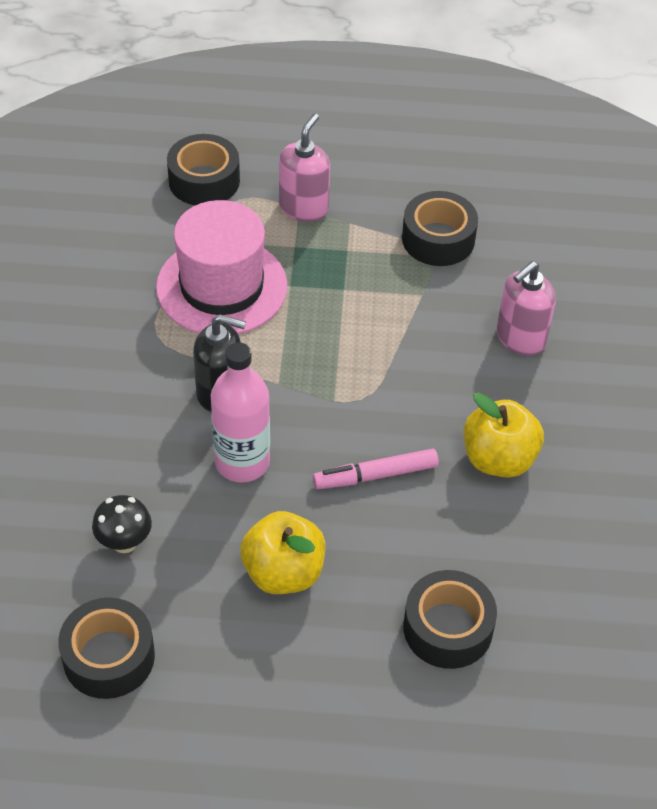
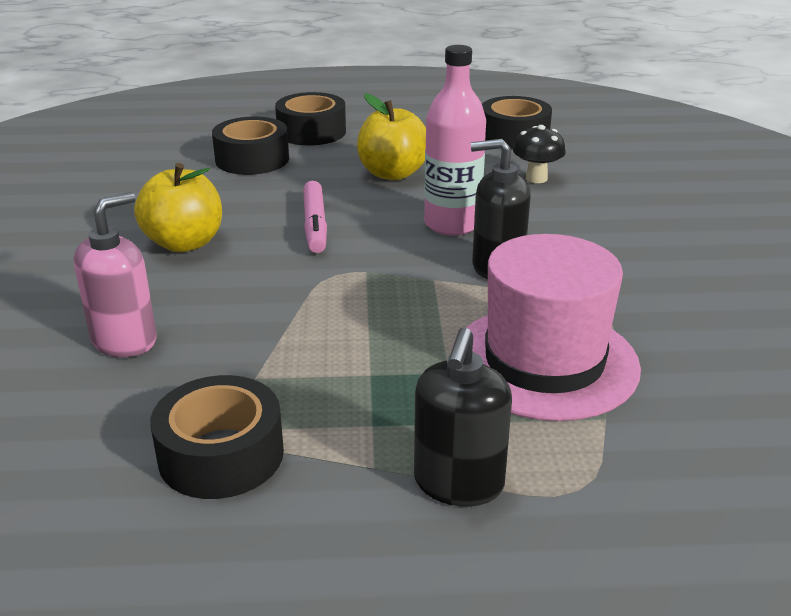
camera: 175 degrees right, 20 degrees down
(204, 181) = (657, 514): black tape -> black tape (311, 132)
(304, 208) = (458, 483): pink soap dispenser -> black soap dispenser
(375, 476) = (315, 225): pink marker -> pink marker turned 105 degrees clockwise

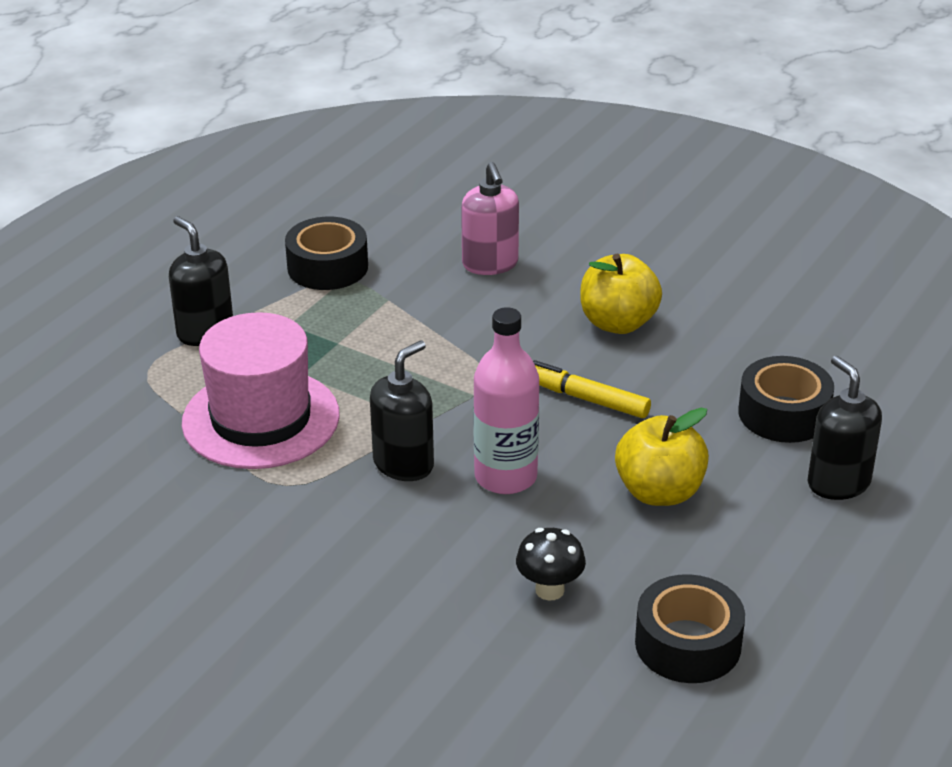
camera: 125 degrees right, 5 degrees up
(311, 132) = (838, 483): black tape -> black soap dispenser
(315, 225) = (585, 398): pink marker -> yellow marker

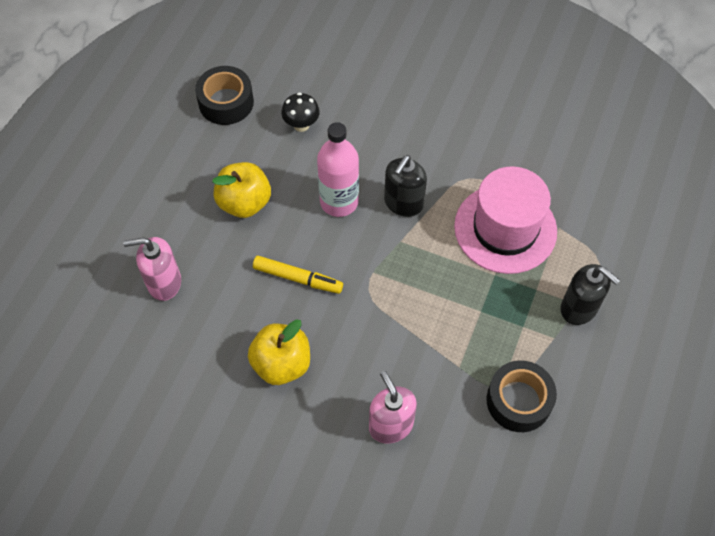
camera: 170 degrees right, 25 degrees up
(783, 413) = (164, 283): black tape -> pink soap dispenser
(838, 483) = (134, 225): black soap dispenser -> none

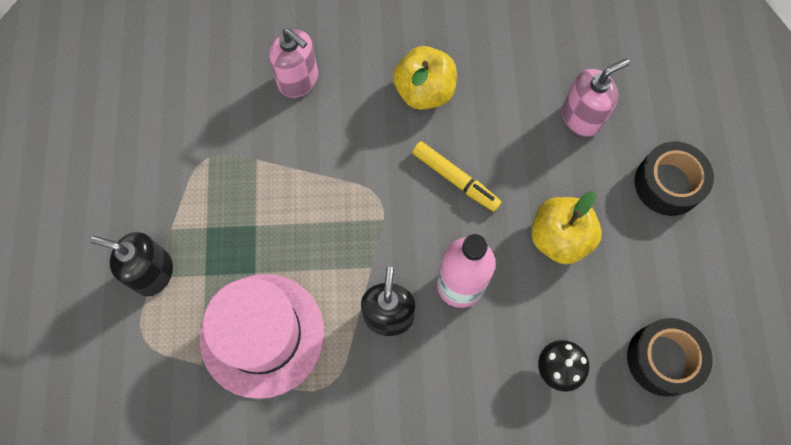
camera: 155 degrees right, 10 degrees up
(298, 278) = (455, 179): yellow marker -> yellow marker turned 135 degrees counterclockwise
(518, 401) = (187, 151): black tape -> black tape (668, 184)

